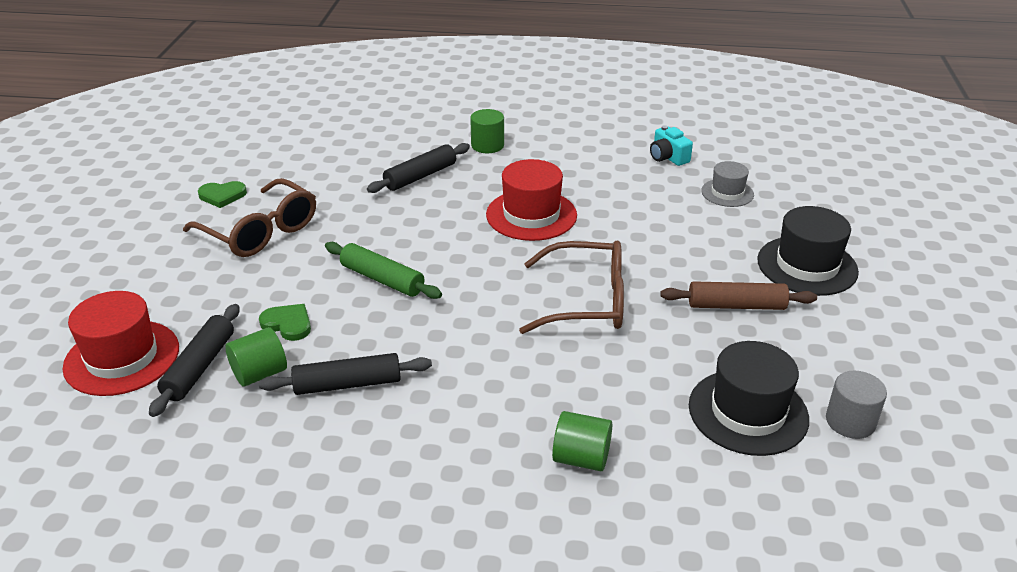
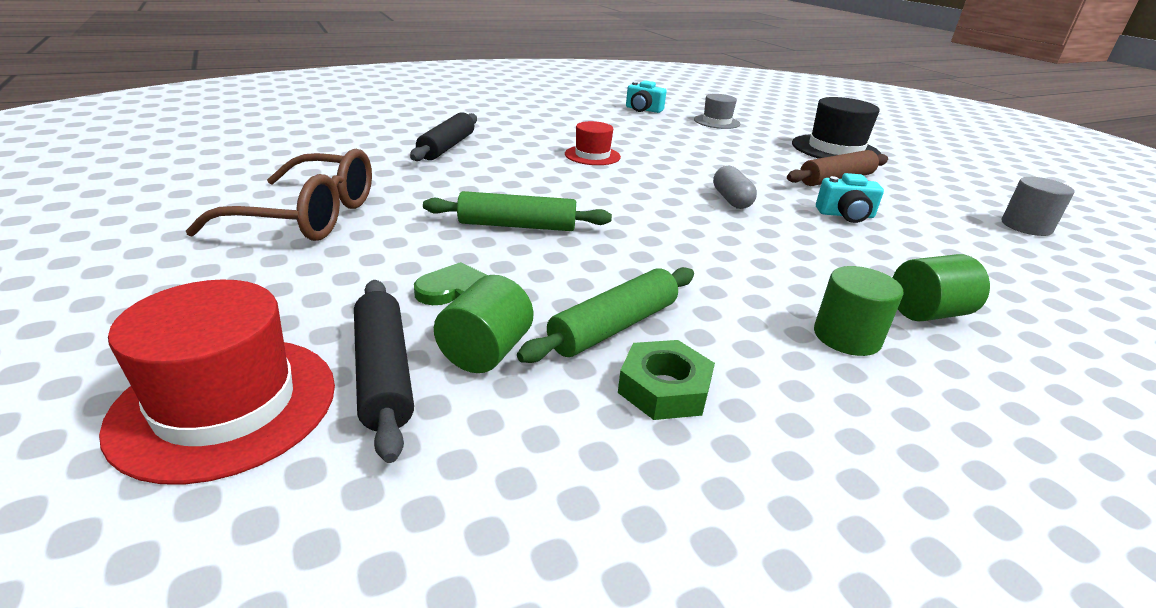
camera: 35 degrees left, 5 degrees down
(222, 196) = (213, 196): green heart -> none
(326, 435) = (664, 388): none -> green nut
(347, 384) = (614, 327): black rolling pin -> green rolling pin
(487, 145) = (484, 120): green cylinder -> green cylinder (847, 337)
(531, 215) = (592, 155): red hat -> red hat, size x0.59
(587, 301) = (731, 200): brown glasses -> grey capsule
(671, 349) = (845, 215): none -> turquoise camera
(748, 412) = (965, 239): black hat -> none

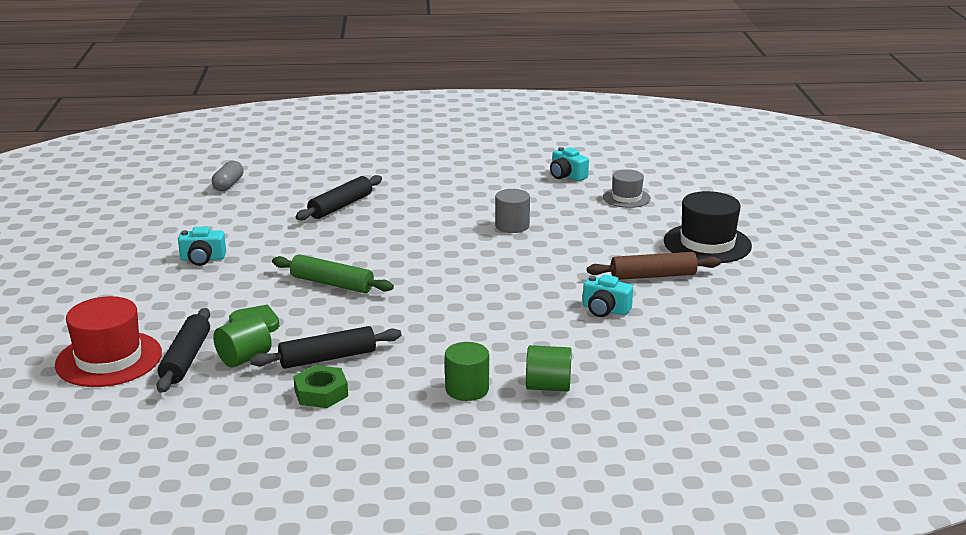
camera: 25 degrees right, 5 degrees down
(309, 216) = (202, 259): brown glasses -> turquoise camera
(592, 155) = (454, 227): red hat -> none
(614, 327) = (327, 358): green rolling pin -> black rolling pin
(731, 200) = (523, 283): grey capsule -> grey capsule (228, 185)
(1026, 226) = (763, 342): grey cylinder -> grey cylinder (512, 226)

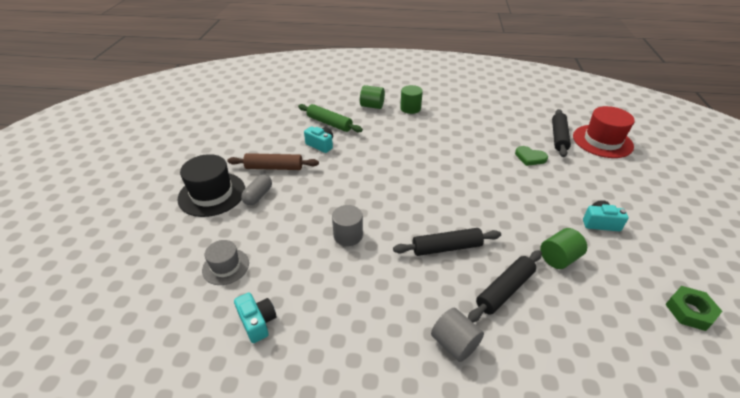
camera: 170 degrees left, 15 degrees up
(228, 185) = (650, 359): grey capsule -> grey capsule (258, 196)
(244, 358) = (526, 134): green cylinder -> green cylinder (558, 258)
(321, 393) = (480, 113): green nut -> green nut (689, 311)
(327, 358) = (481, 130): black rolling pin -> black rolling pin (446, 247)
(332, 283) = (490, 184): green rolling pin -> green rolling pin (329, 123)
(393, 179) = (454, 343): none -> grey cylinder

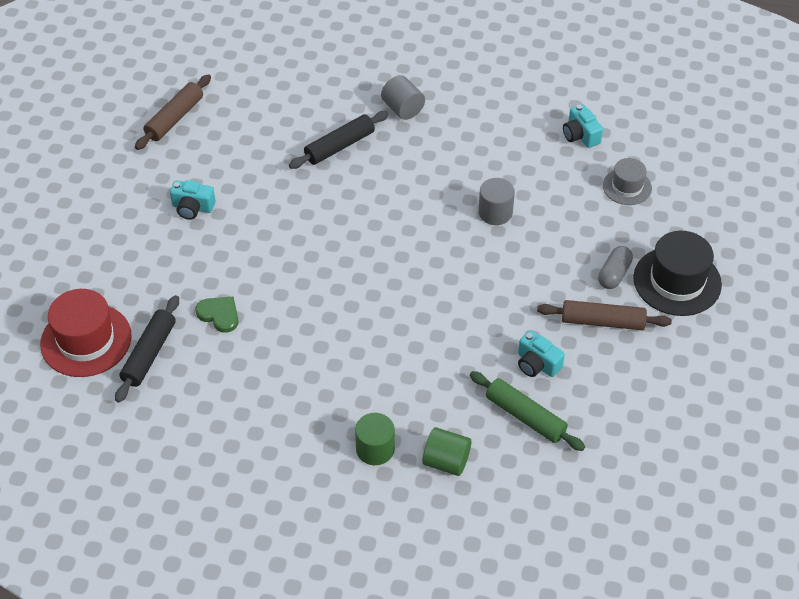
camera: 175 degrees left, 10 degrees up
(446, 247) = (385, 191): black rolling pin -> none
(558, 258) = (267, 172): green cylinder -> none
(689, 311) = (174, 118): green nut -> brown rolling pin

